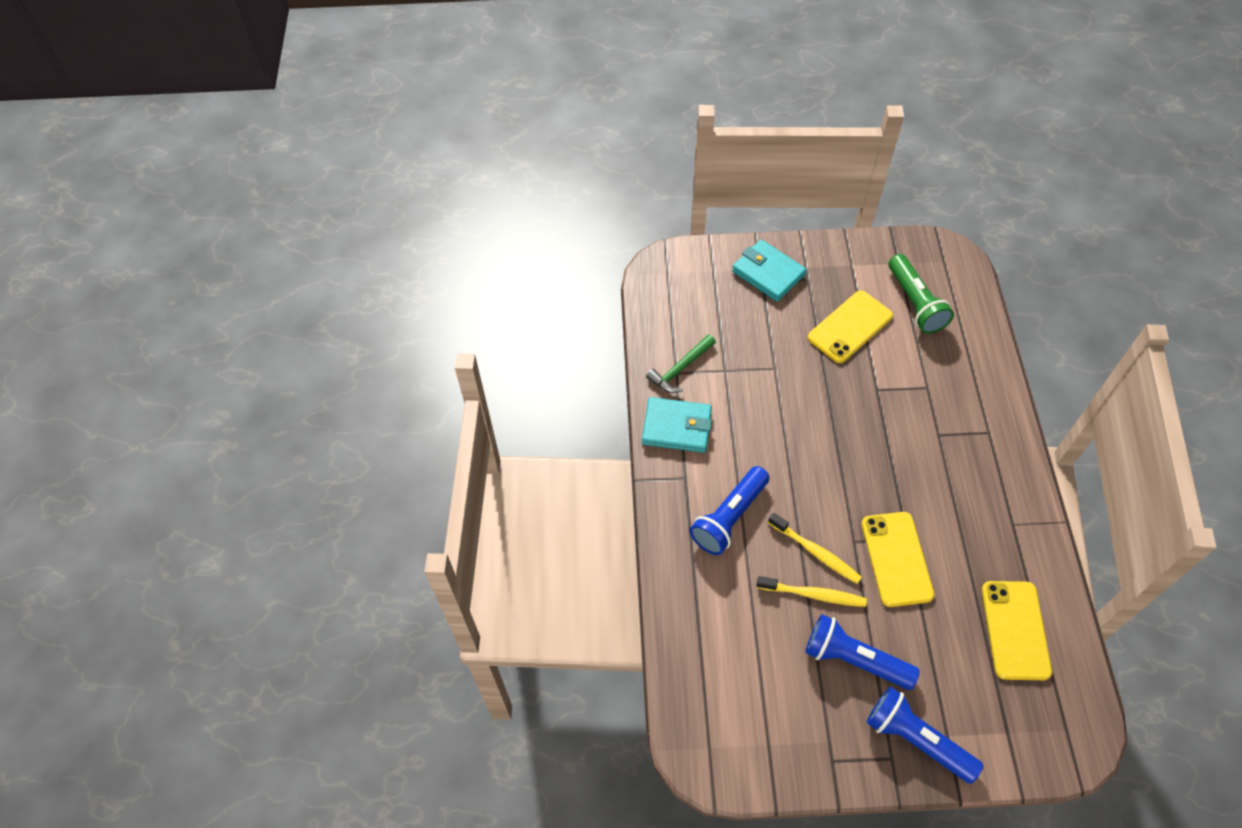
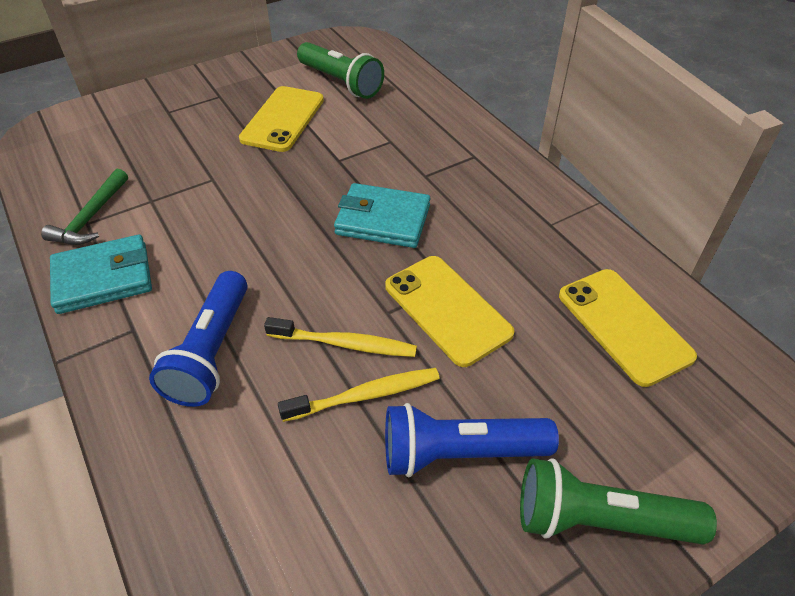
camera: 30 degrees left, 10 degrees down
(768, 273) = (172, 104): turquoise wallet -> turquoise wallet (383, 220)
(916, 739) = (599, 519): blue flashlight -> green flashlight

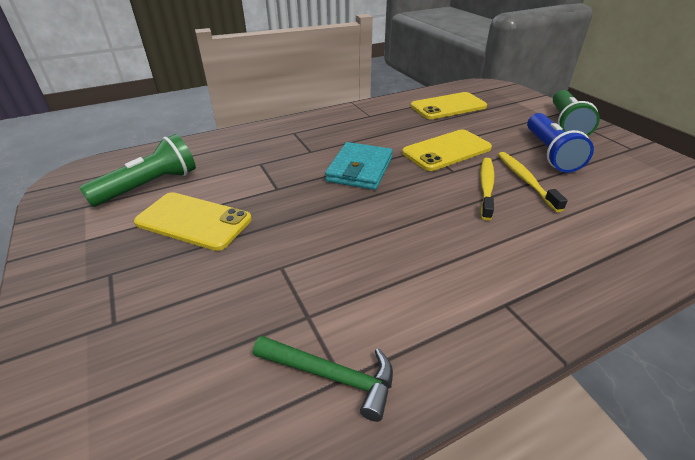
camera: 85 degrees left, 10 degrees down
(103, 278) = (440, 341): turquoise wallet -> none
(211, 352) = (514, 249): blue flashlight -> none

